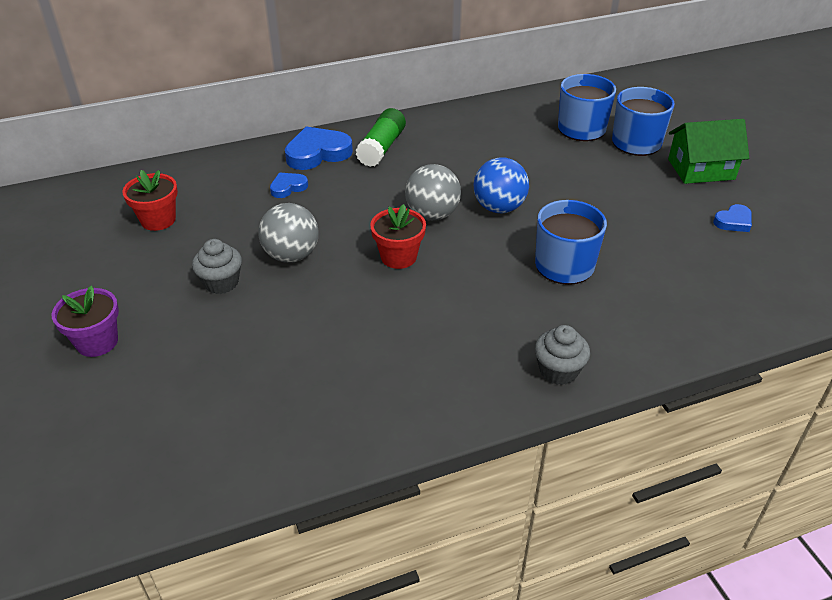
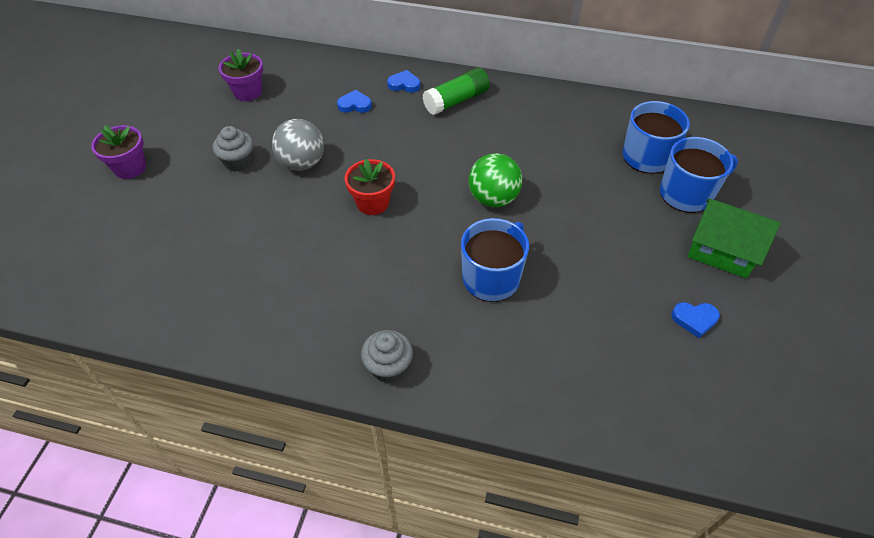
camera: 35 degrees right, 10 degrees up
(158, 220) = (248, 92): red flower pot -> purple flower pot
(317, 153) = (404, 84): blue heart -> blue heart, size x0.54
(432, 215) = (434, 179): grey ball -> none
(499, 208) = (493, 199): blue ball -> green ball

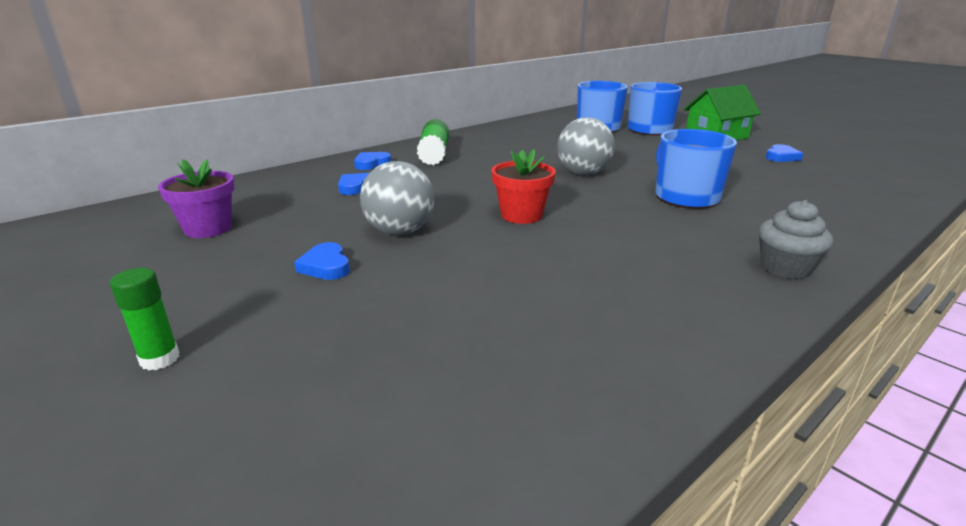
camera: 55 degrees left, 25 degrees down
(130, 168) = (160, 359): purple flower pot -> green glue stick
(238, 162) = (326, 266): grey cupcake -> blue heart
(493, 199) = (583, 173): green ball -> grey ball

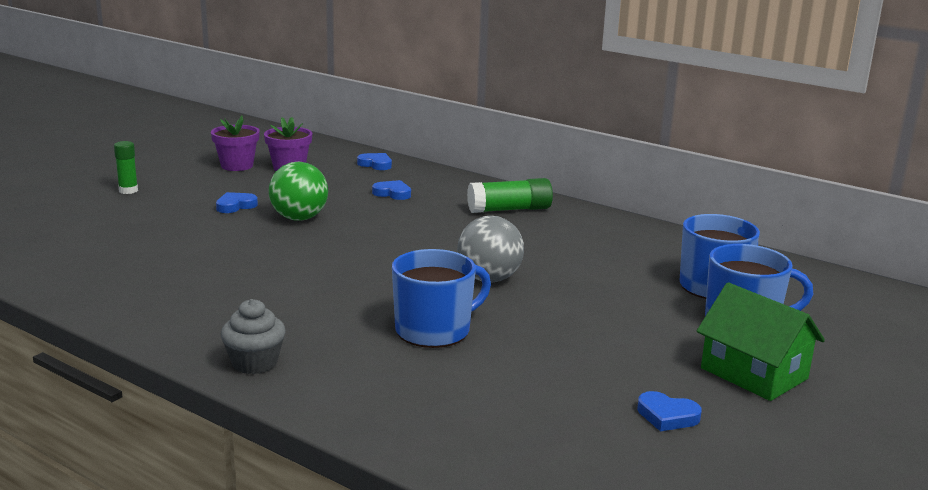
camera: 75 degrees right, 5 degrees down
(151, 261) = (237, 166): none -> purple flower pot
(371, 164) = (460, 190): blue heart -> blue heart (376, 164)
(400, 231) = (299, 218): grey ball -> green ball
(521, 215) = (348, 256): red flower pot -> none

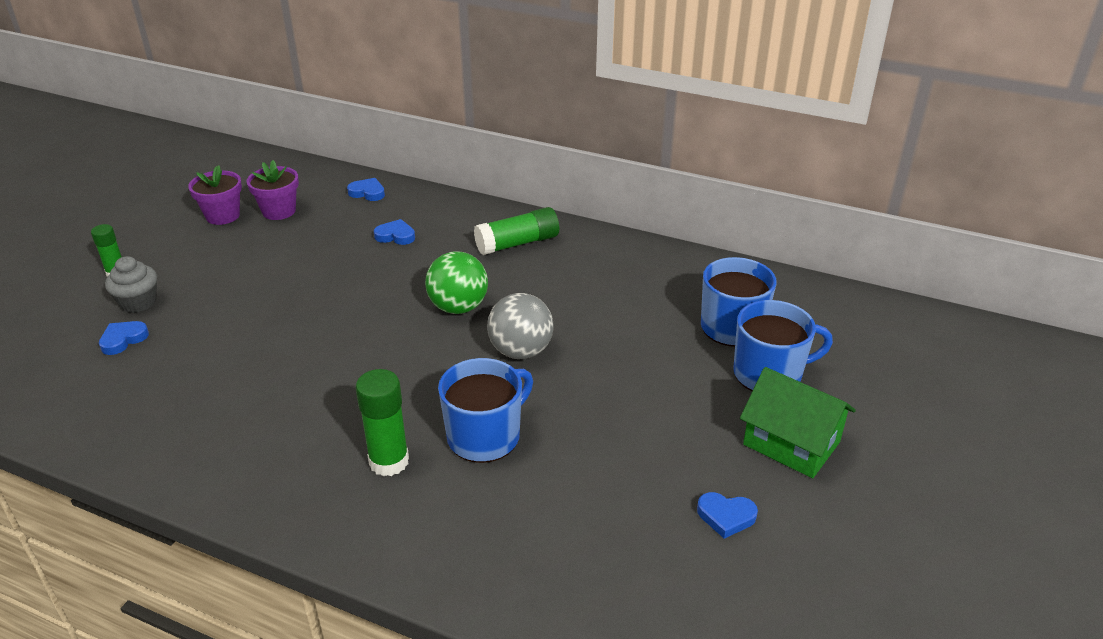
camera: 10 degrees left, 15 degrees up
(235, 206) = (238, 280): blue heart -> blue heart (123, 339)
(254, 363) = (320, 516): grey cupcake -> grey cupcake (138, 302)
(299, 218) = (309, 289): green ball -> green ball (458, 307)
(334, 336) = (389, 461): none -> green glue stick

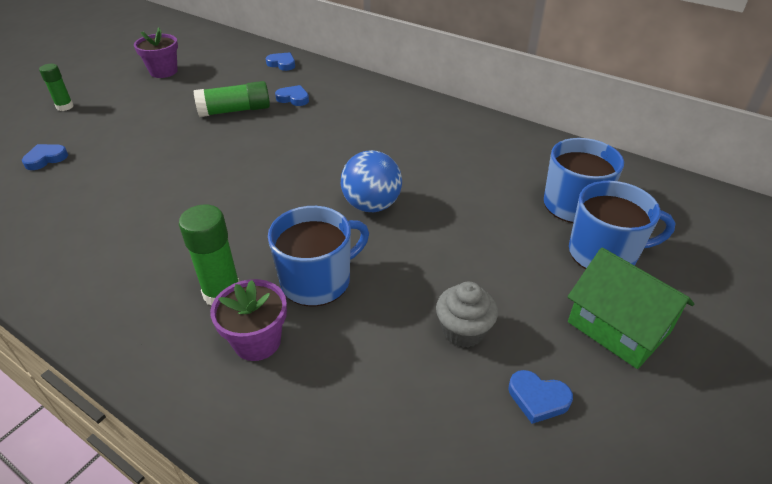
camera: 10 degrees right, 5 degrees up
(138, 302) = (71, 131): grey cupcake -> grey cupcake (463, 331)
(279, 211) = (208, 72): purple flower pot -> purple flower pot (257, 341)
(458, 307) = (327, 161): green ball -> none
(517, 243) = (393, 113): green glue stick -> green glue stick (235, 110)
(520, 351) = (371, 205): grey ball -> blue ball

